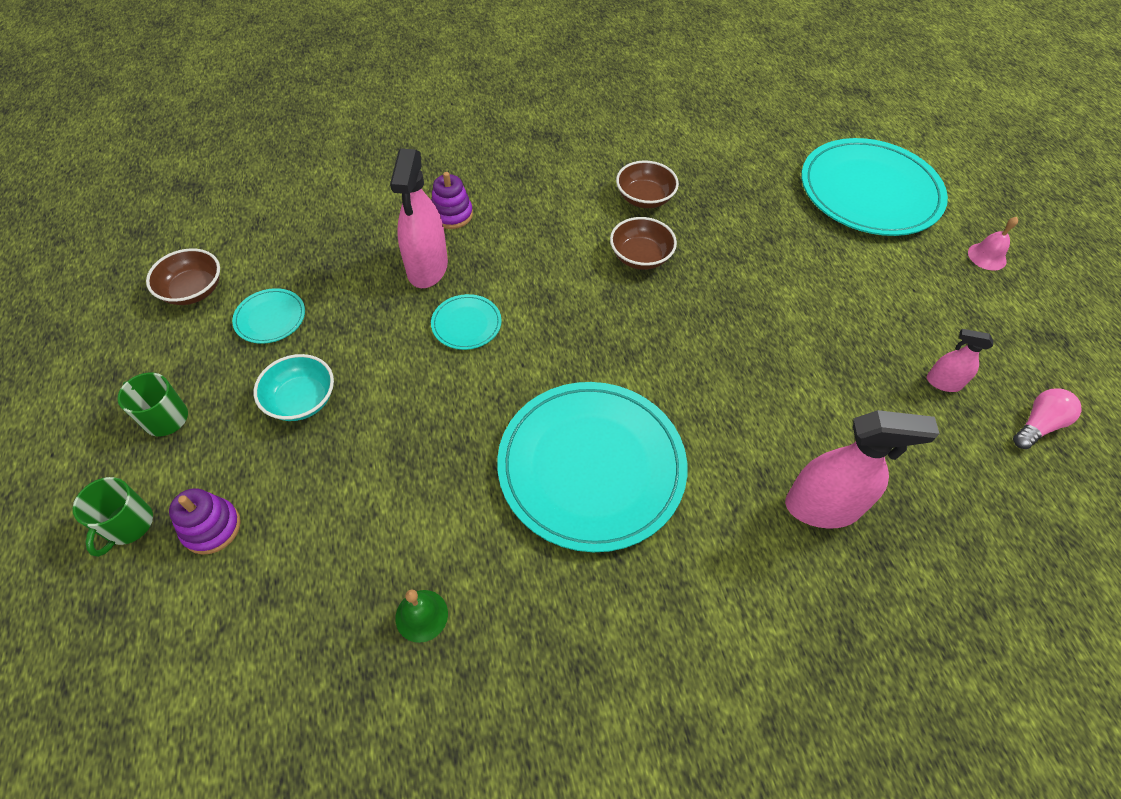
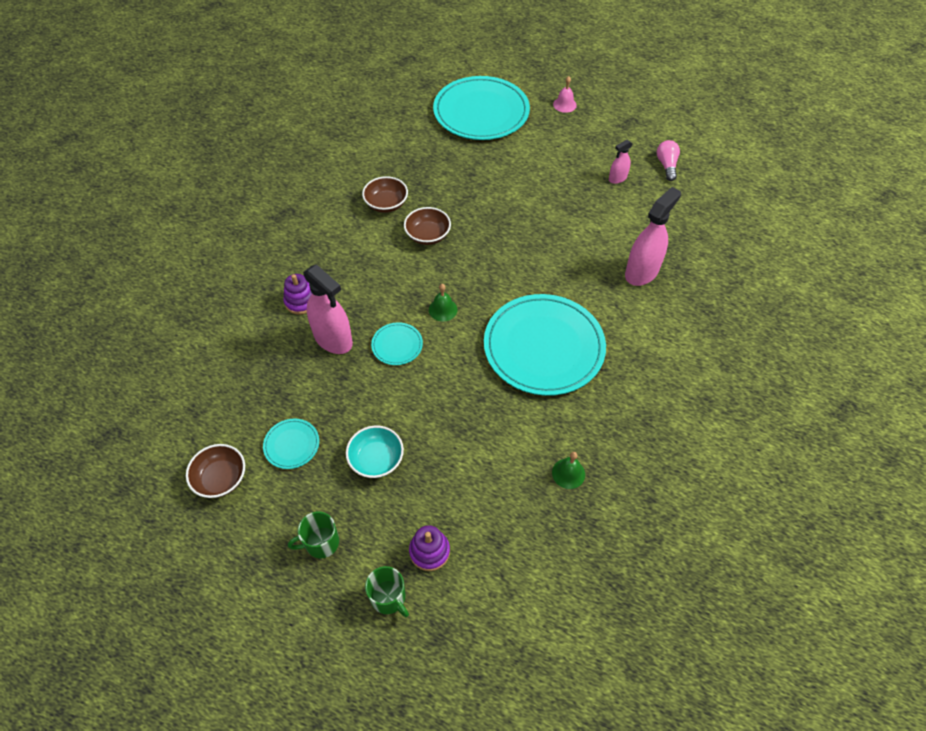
camera: 50 degrees left, 0 degrees up
(552, 333) = (443, 309): none -> green bell

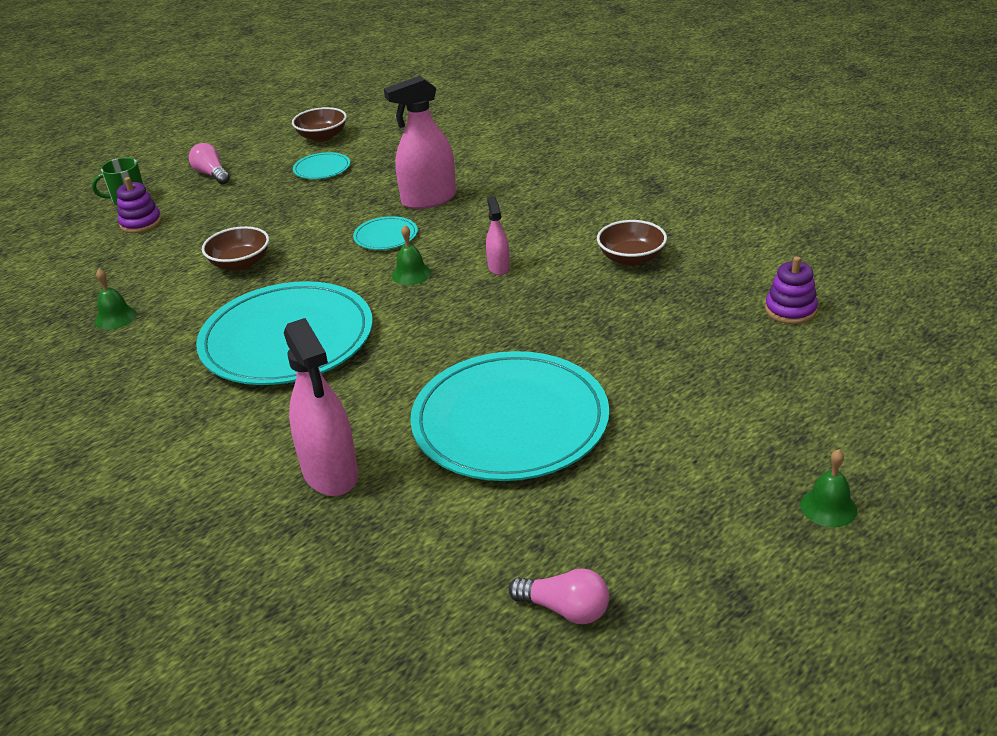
camera: 115 degrees right, 20 degrees down
(301, 301) = (498, 186): purple stacking toy -> purple stacking toy (790, 310)
(321, 543) = (212, 174): green mug -> pink light bulb
(376, 459) = (260, 208): turquoise bowl -> none
(428, 235) = (548, 282): brown bowl -> brown bowl (240, 263)
(481, 112) = (831, 386): turquoise plate -> turquoise plate (510, 421)
(564, 104) = (828, 507): pink bell -> green bell
(617, 178) = (564, 517): pink spray bottle -> pink spray bottle (498, 267)

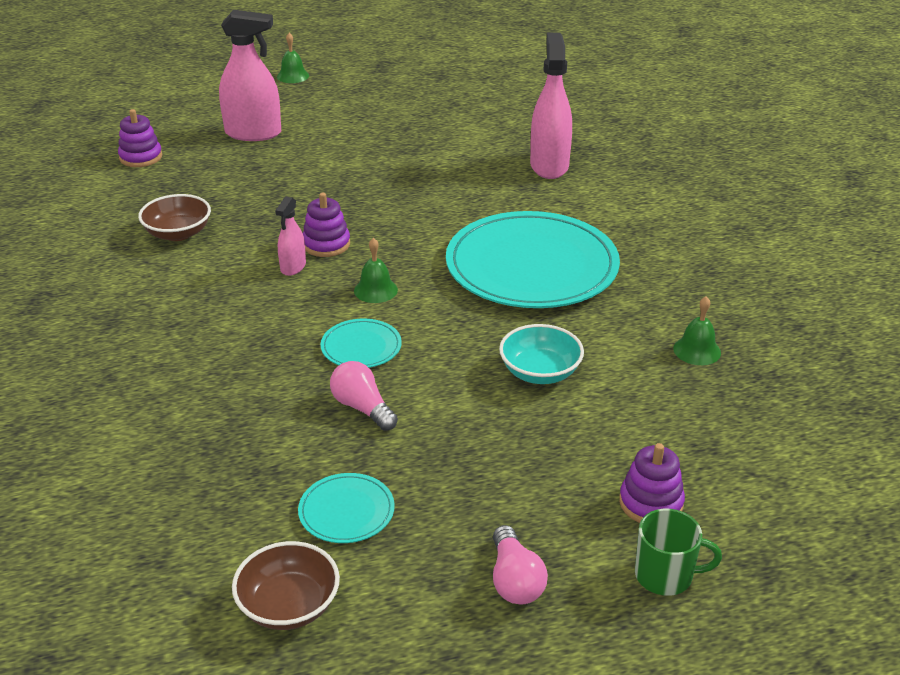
camera: 155 degrees left, 0 degrees up
(240, 263) = (540, 372): brown bowl -> turquoise bowl
(428, 199) = (268, 383): pink spray bottle -> pink spray bottle (253, 133)
(492, 294) = (326, 244): none -> purple stacking toy
(510, 421) = (410, 157): turquoise plate -> none
(565, 609) = (464, 82): pink light bulb -> pink light bulb (362, 408)

